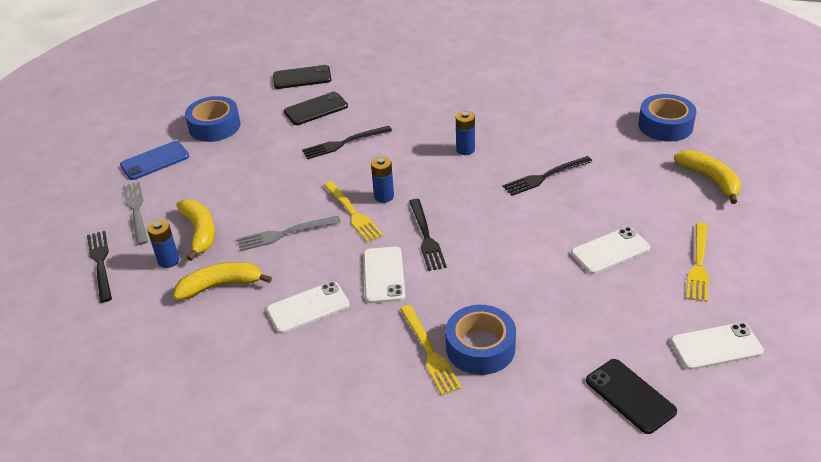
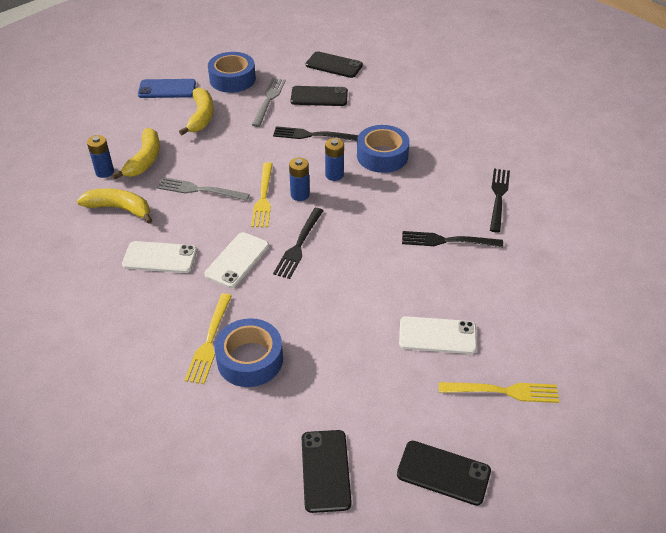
camera: 30 degrees right, 5 degrees up
(100, 262) = (62, 151): black fork -> black fork (498, 196)
(136, 210) = (120, 122): grey fork -> grey fork (269, 100)
(465, 149) = (403, 185): blue battery -> blue battery (334, 175)
(665, 125) = (609, 245): blue tape -> blue tape (382, 156)
(698, 265) = (504, 391): yellow fork -> yellow fork turned 135 degrees counterclockwise
(710, 179) = (600, 317): yellow banana -> yellow banana (201, 117)
(716, 346) = (443, 473): white phone -> black phone

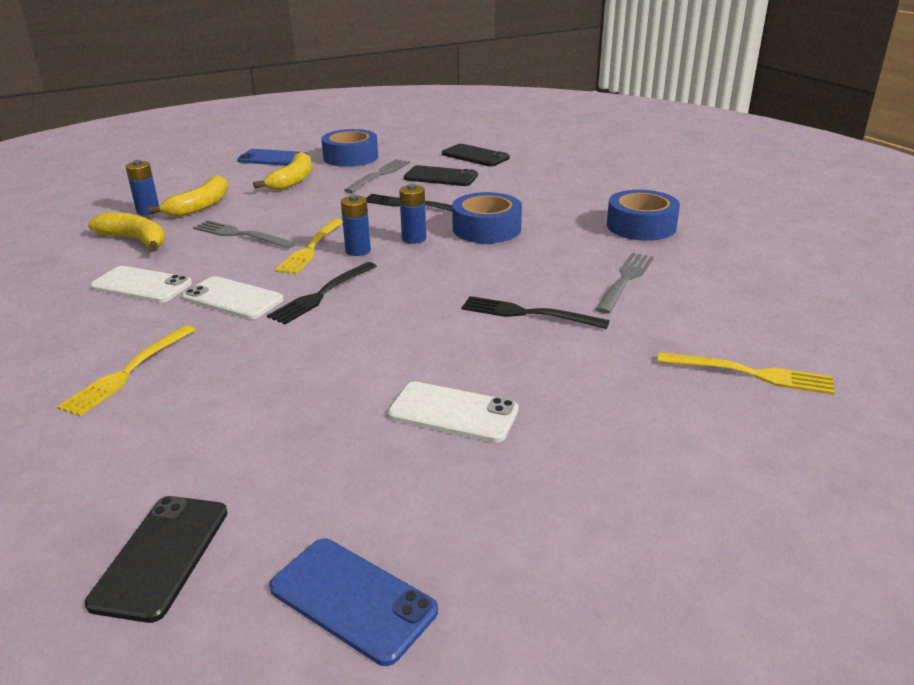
camera: 15 degrees right, 15 degrees down
(237, 260) = (232, 299): white phone -> white phone turned 75 degrees clockwise
(250, 359) = (164, 399): blue tape -> blue tape (641, 226)
(443, 473) = (352, 599): black phone -> blue phone
(498, 196) = (626, 279): black fork -> grey fork
(504, 391) = (523, 500): yellow fork -> yellow fork (752, 374)

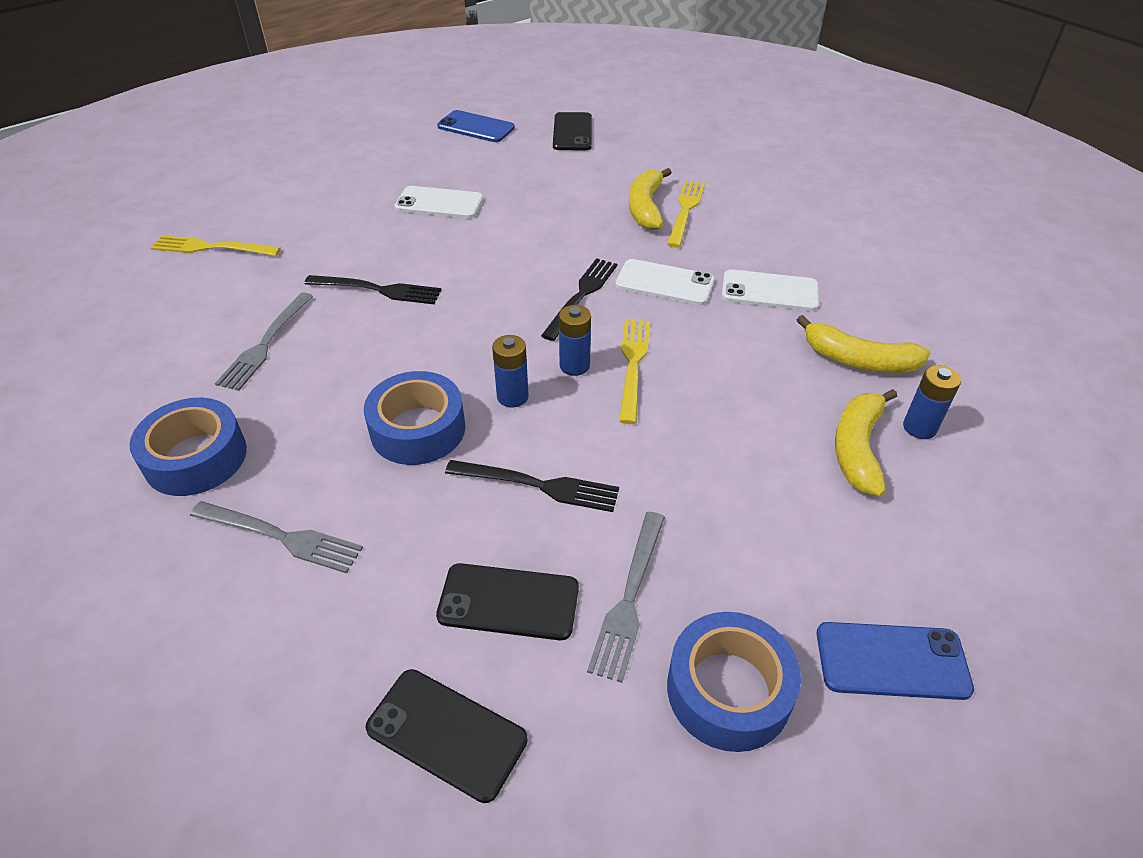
camera: 170 degrees right, 15 degrees up
(239, 235) = (741, 384): grey fork -> grey fork (282, 537)
(292, 180) = (778, 554): yellow banana -> yellow banana (646, 208)

